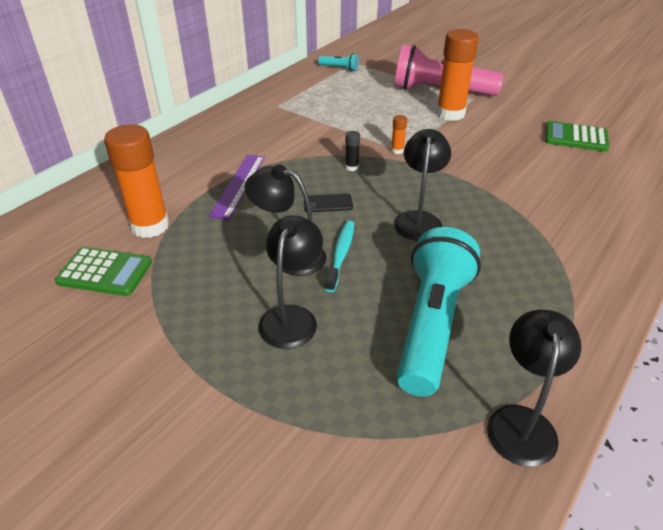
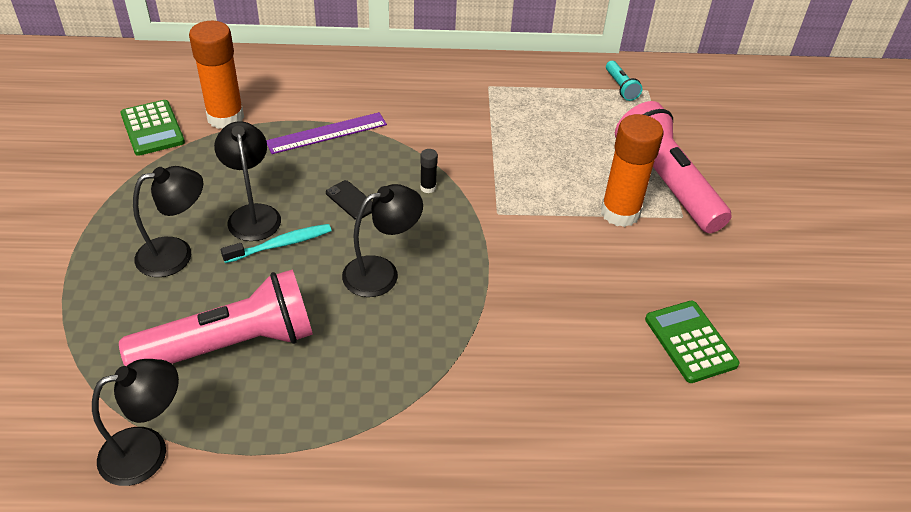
camera: 50 degrees right, 5 degrees up
(397, 150) = (493, 205): orange glue stick -> none
(432, 324) = (230, 345): turquoise flashlight -> pink flashlight

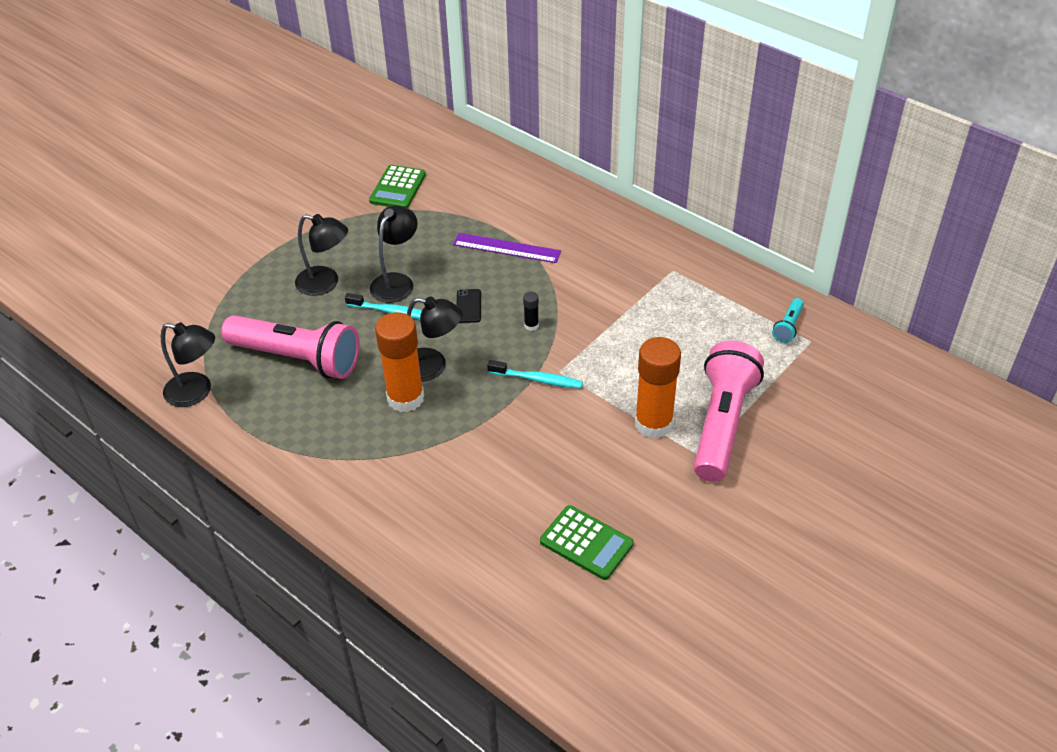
camera: 45 degrees right, 0 degrees up
(225, 118) = (451, 202): orange glue stick -> orange glue stick (405, 398)
(488, 230) = (537, 379): none -> turquoise toothbrush
(690, 342) = (586, 543): green calculator -> green calculator turned 105 degrees clockwise

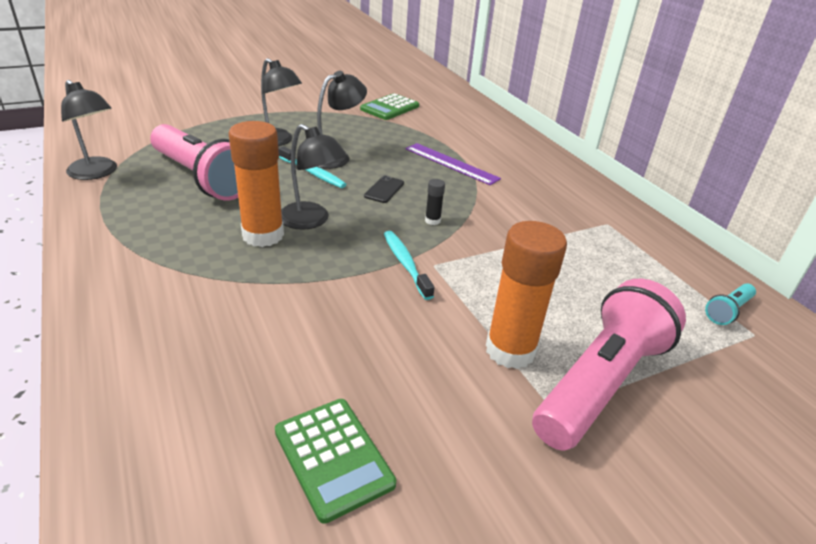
camera: 20 degrees right, 10 degrees down
(537, 379) = (405, 264): turquoise toothbrush -> turquoise toothbrush turned 150 degrees counterclockwise

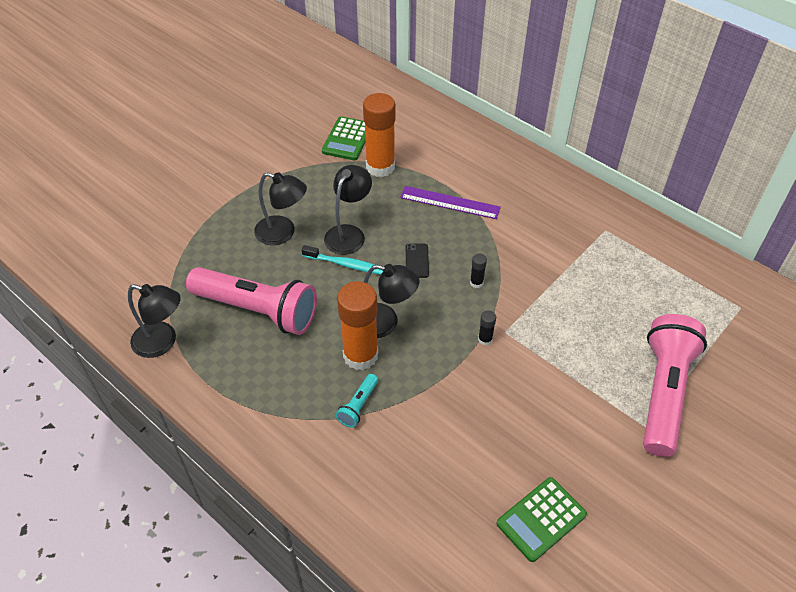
camera: 20 degrees left, 15 degrees up
(333, 457) = (541, 519): green calculator -> green calculator turned 105 degrees clockwise
(405, 264) = (485, 339): turquoise toothbrush -> black glue stick
(510, 350) = (598, 390): orange glue stick -> orange glue stick (380, 167)
(728, 311) = (718, 292): turquoise flashlight -> turquoise flashlight (358, 405)

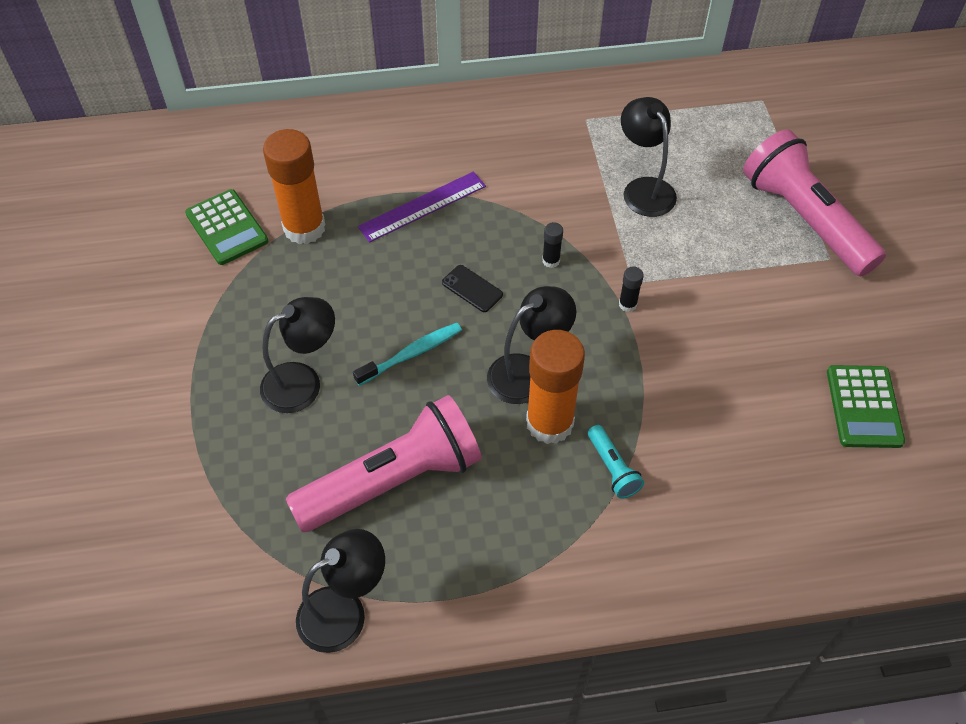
camera: 50 degrees left, 5 degrees up
(349, 233) = (370, 321): black lamp -> black lamp (644, 189)

